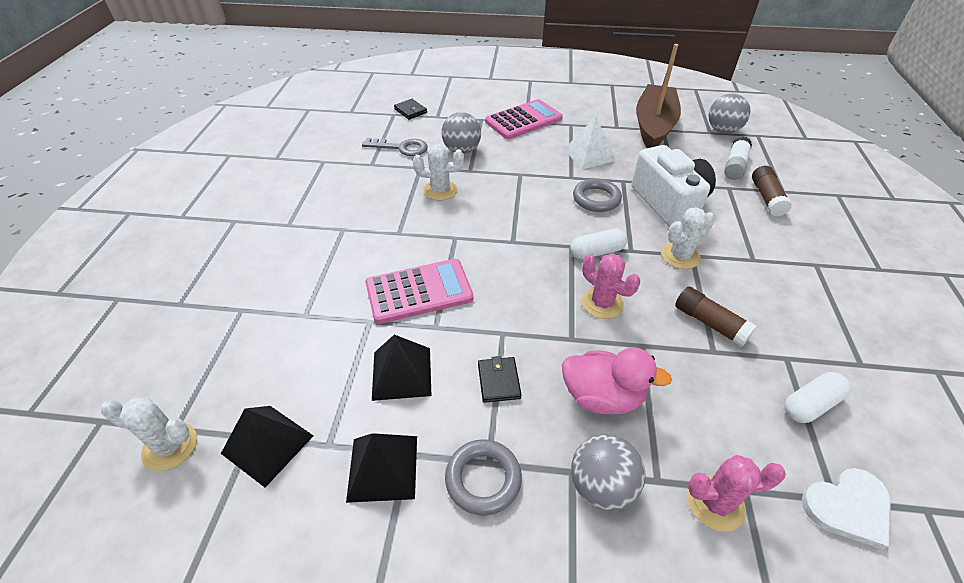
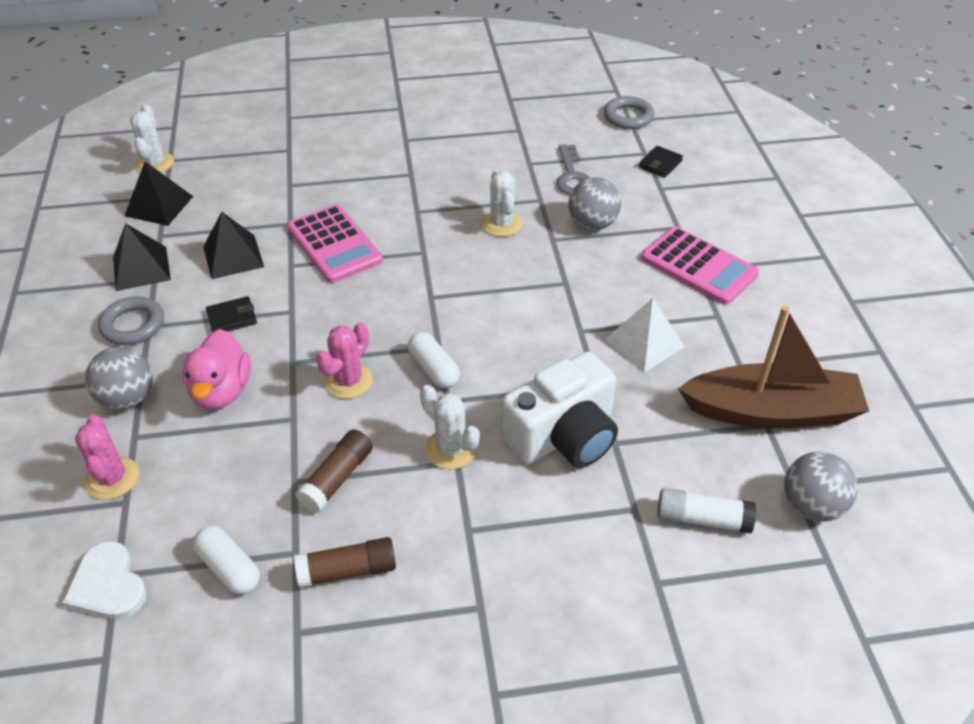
camera: 75 degrees right, 0 degrees up
(596, 199) = (541, 359): grey ring -> grey ring (628, 117)
(766, 198) = (627, 557): brown glue stick -> brown glue stick (347, 570)

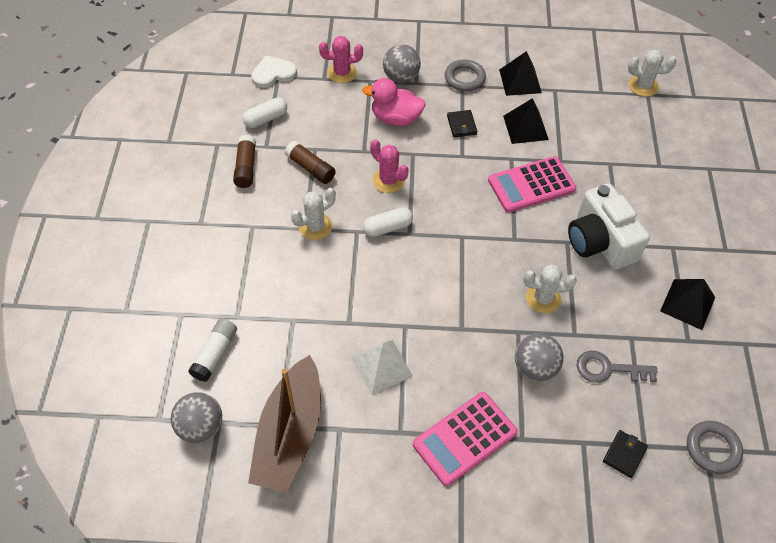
camera: 100 degrees right, 10 degrees up
(159, 206) = (589, 89): black pyramid -> black pyramid (687, 304)
(563, 436) = (307, 291): white camera -> white camera (600, 241)
(660, 164) = (624, 454): black wallet -> black wallet turned 75 degrees clockwise

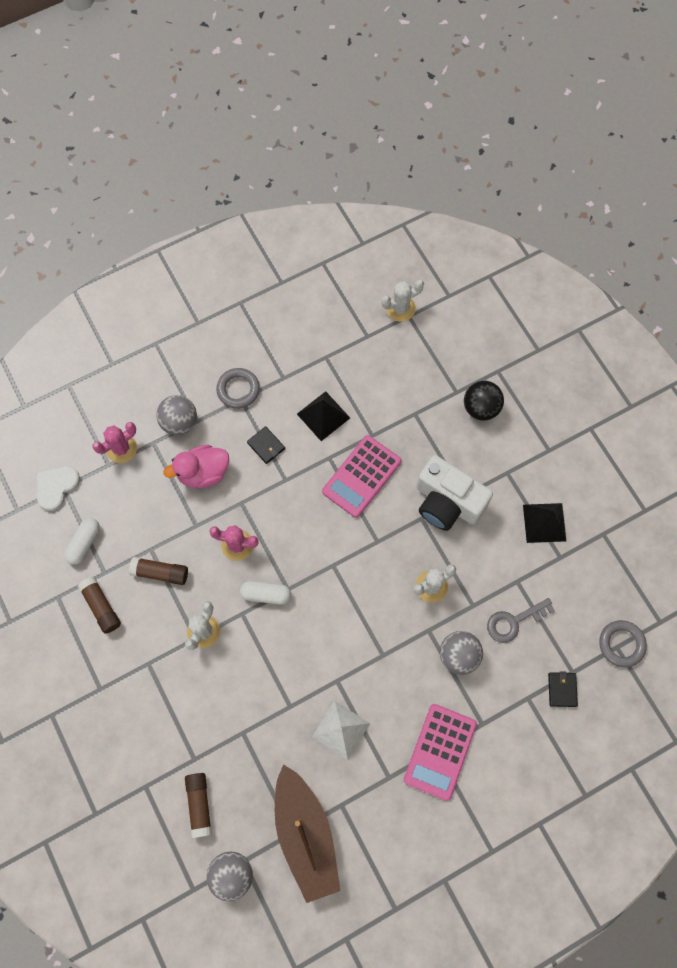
camera: 30 degrees left, 15 degrees up
(215, 354) = (199, 804): white glue stick -> brown glue stick
(387, 228) = (266, 594): white capsule -> white capsule turned 60 degrees clockwise
(520, 81) = (290, 364): black pyramid -> none
(676, 187) = (481, 408): none -> black ball

